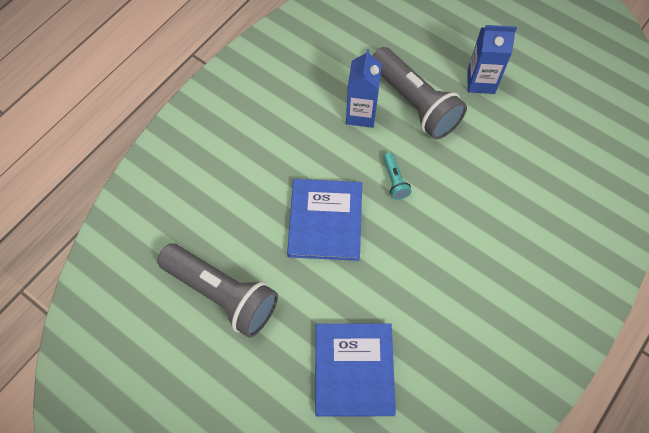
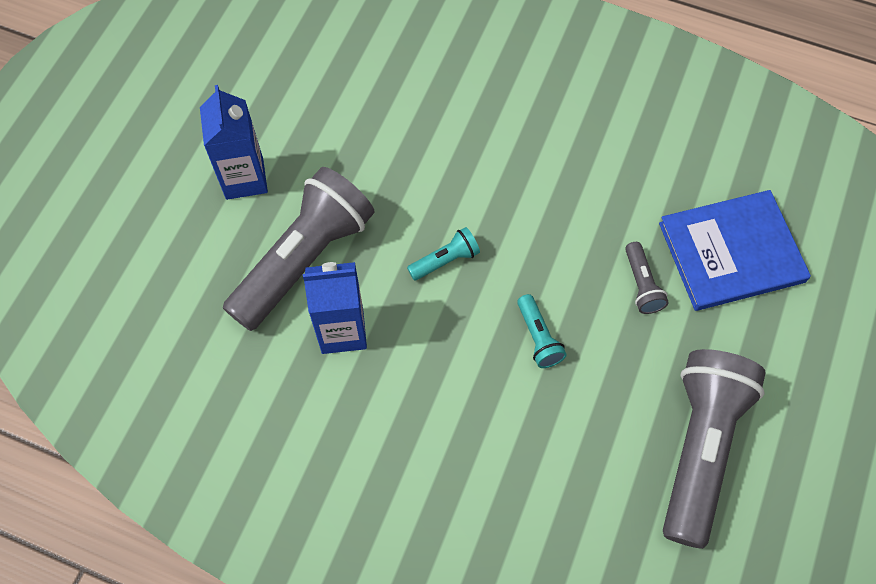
camera: 105 degrees left, 0 degrees up
(325, 221) = (538, 337): blue book -> turquoise flashlight
(345, 297) = (641, 285): none -> grey flashlight

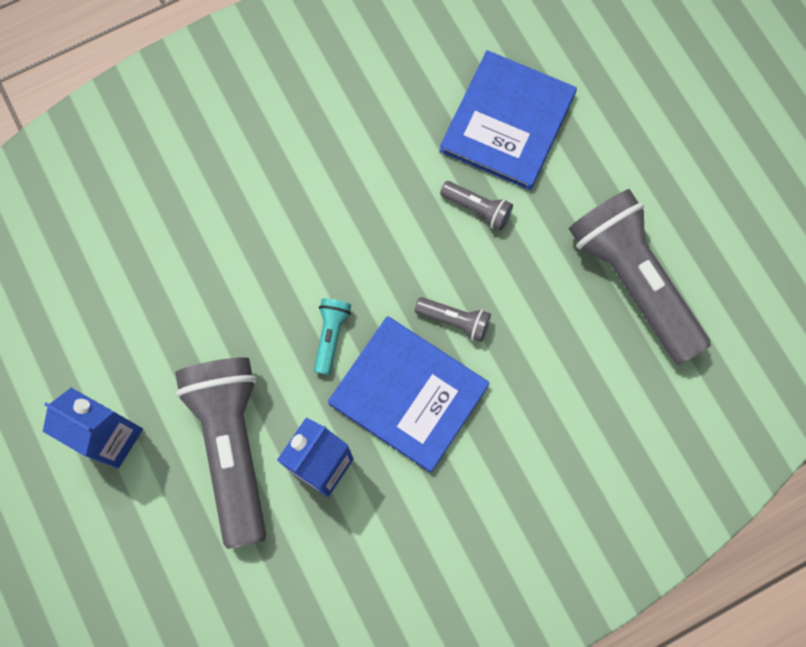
camera: 50 degrees left, 10 degrees up
(450, 349) = (408, 394): none -> blue book
(538, 337) = (455, 320): turquoise flashlight -> grey flashlight

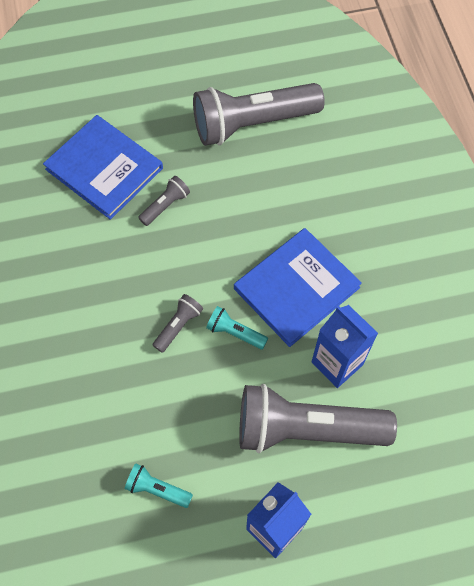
camera: 75 degrees left, 10 degrees down
(129, 302) = (157, 489): none -> turquoise flashlight
(455, 320) = (248, 242): grey flashlight -> grey flashlight (178, 326)

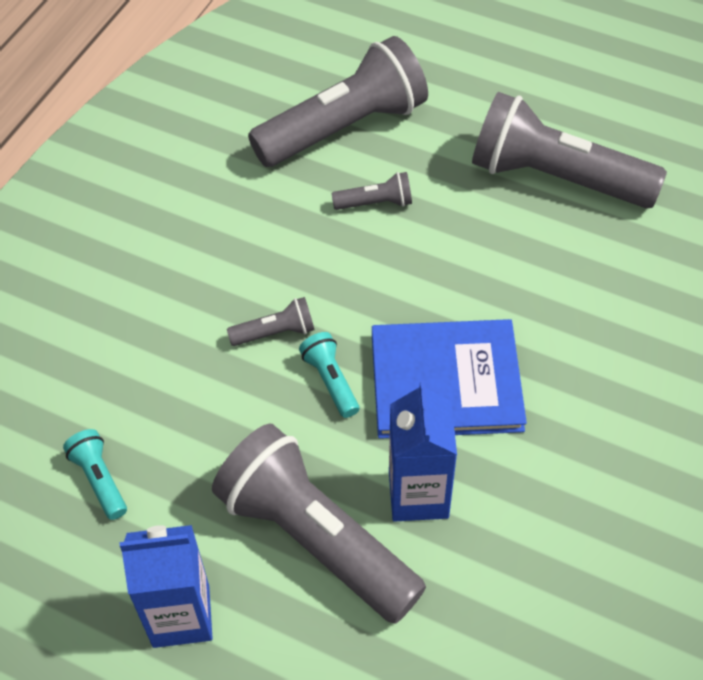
camera: 40 degrees right, 10 degrees down
(104, 169) = (344, 128): blue book -> grey flashlight

